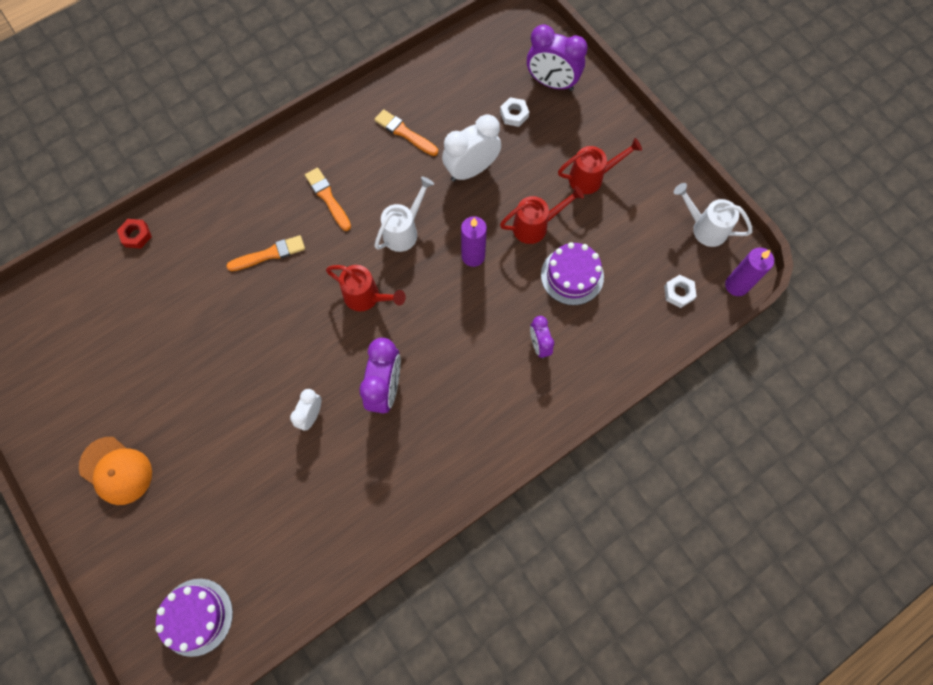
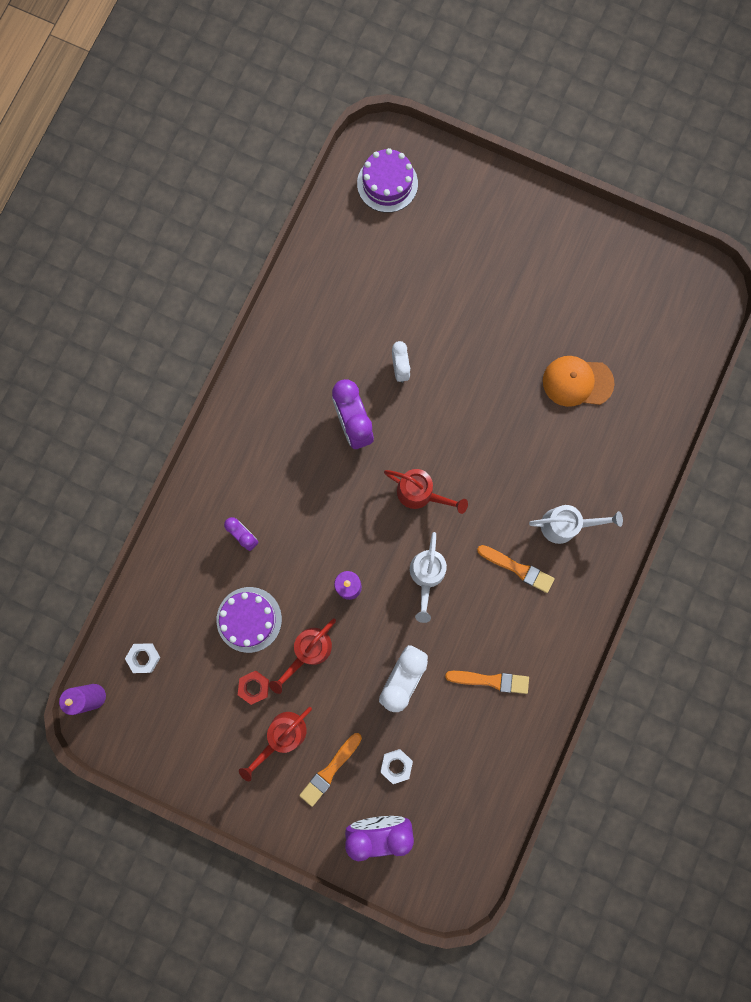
camera: 150 degrees right, 10 degrees up
(116, 470) = (523, 243): orange cap -> orange cap (577, 382)
(136, 235) = (661, 433): red nut -> red nut (254, 687)
(269, 254) = (532, 484): orange brush -> orange brush (330, 770)
(366, 297) = (420, 494): red watering can -> red watering can turned 150 degrees counterclockwise
(704, 228) = (148, 741): white watering can -> white watering can (565, 525)

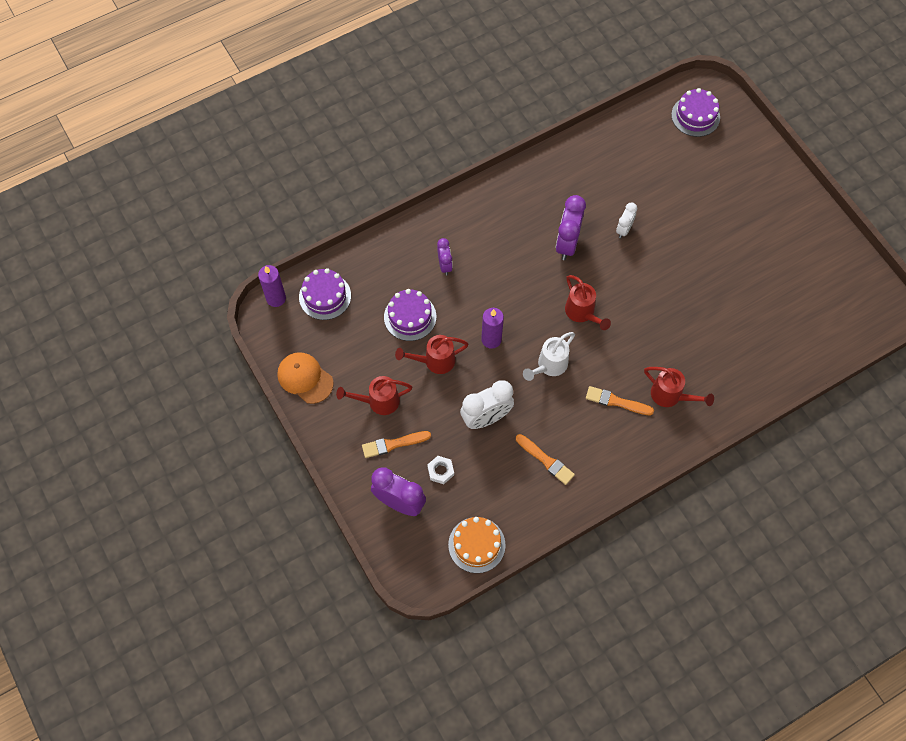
camera: 35 degrees right, 15 degrees down
(144, 658) = (325, 296): white nut -> purple cake
(254, 687) = (382, 359): red nut -> none
(483, 817) = (476, 545): none -> orange cake
(517, 568) = (616, 402): orange brush -> orange brush turned 135 degrees clockwise
(565, 525) = (670, 396): white watering can -> red watering can
(577, 382) = (744, 311): orange cap -> orange cap (305, 378)

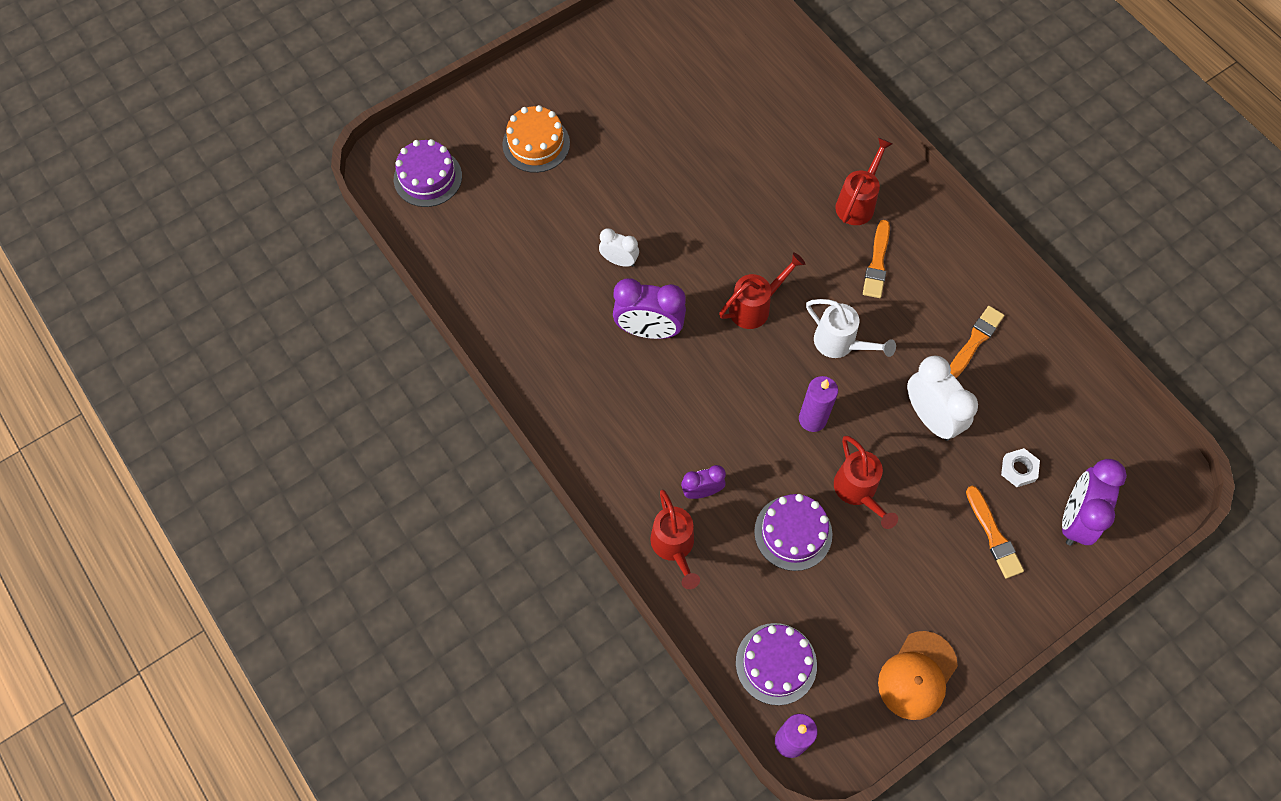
camera: 95 degrees left, 0 degrees up
(379, 401) = (934, 562): red watering can -> red watering can (674, 546)
(476, 545) = (1108, 416): orange cake -> orange cake (536, 144)

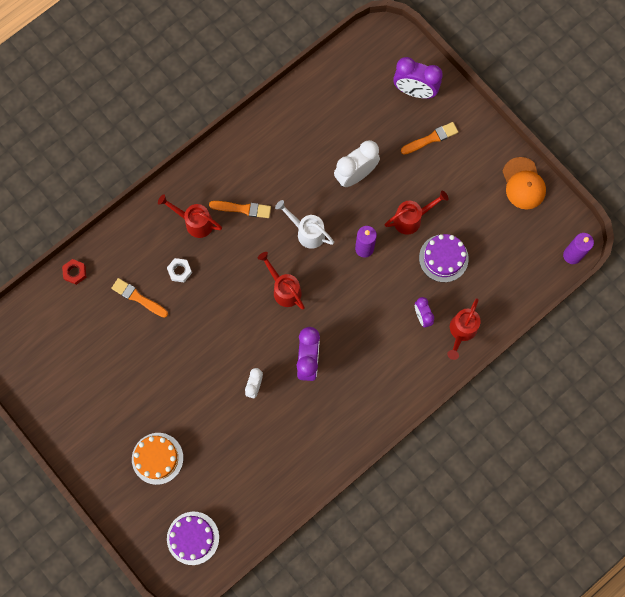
camera: 95 degrees left, 10 degrees up
(674, 546) = (461, 331): red watering can -> red watering can turned 135 degrees clockwise
(776, 663) = (527, 265): purple cake -> none
(791, 65) = (75, 272): none -> red nut
(840, 343) = (307, 232): white watering can -> white watering can turned 90 degrees counterclockwise
(917, 675) = (523, 183): orange cap -> orange cap turned 45 degrees clockwise
(974, 341) = (298, 146): orange brush -> orange brush (138, 298)
(1018, 469) = (386, 122): white nut -> white nut (180, 271)

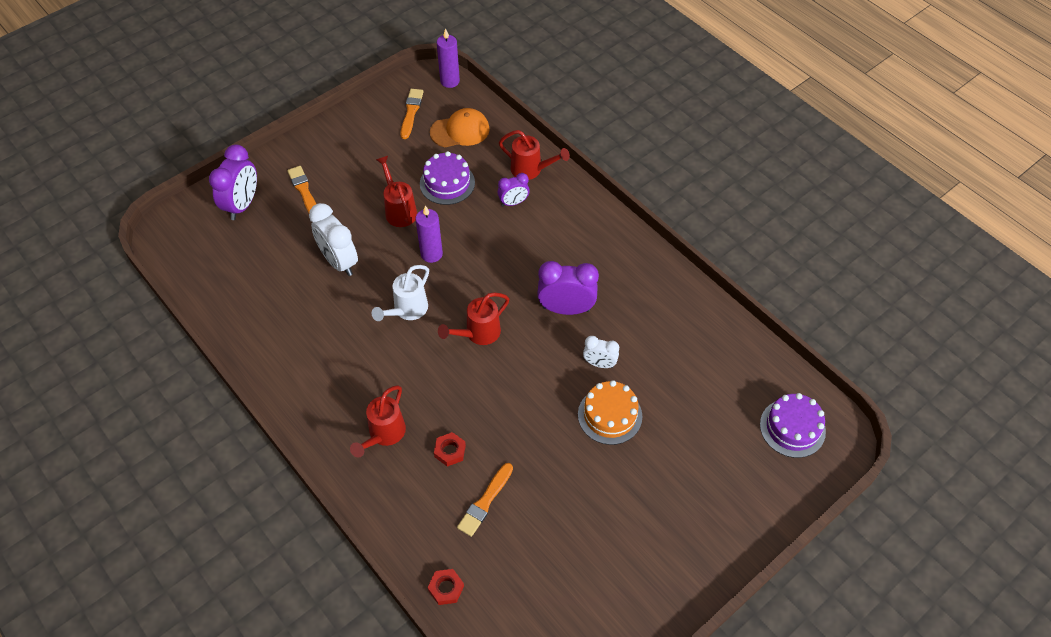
camera: 90 degrees left, 20 degrees down
(157, 458) = (699, 471): orange cake -> orange cake (610, 415)
(180, 271) = (450, 451): white nut -> red nut
(242, 209) = (370, 379): orange brush -> orange brush (411, 112)
(523, 183) = (368, 115): orange cap -> orange cap (460, 131)

